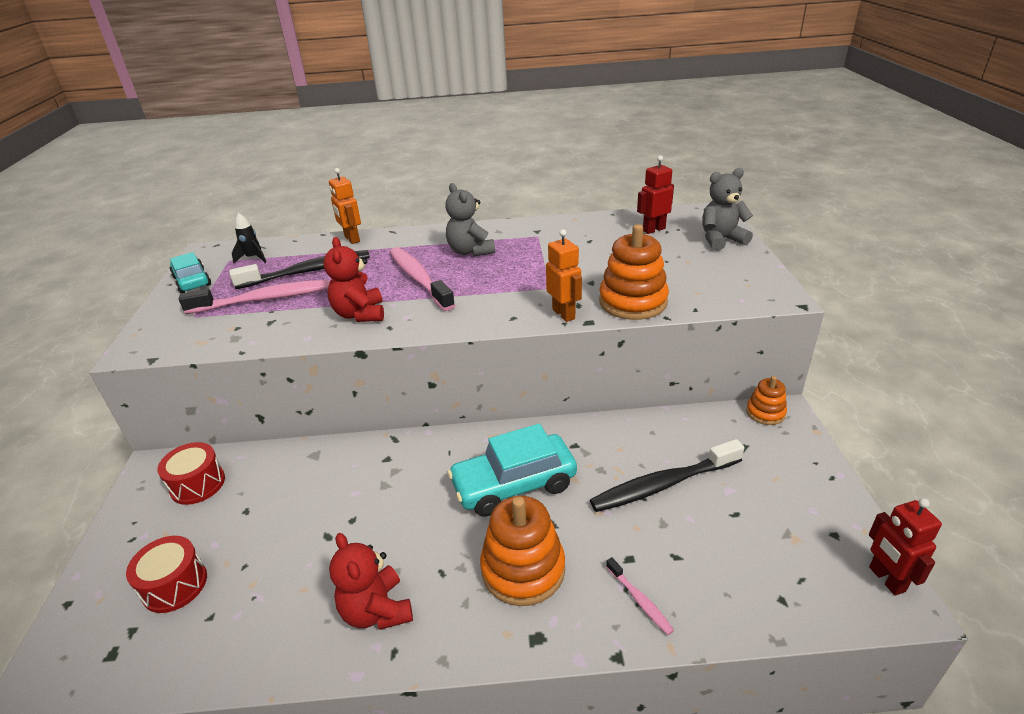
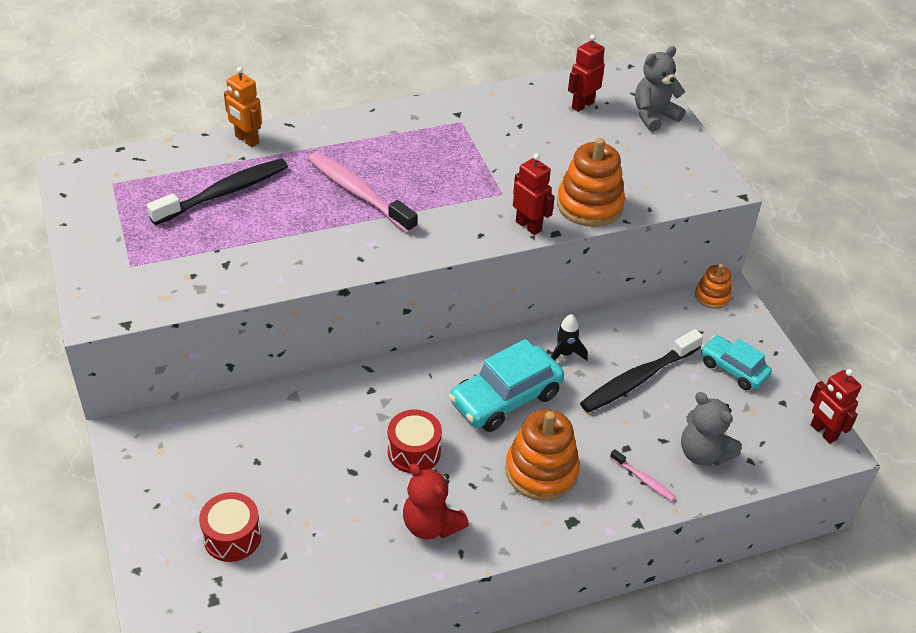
camera: 20 degrees left, 10 degrees up
(192, 281) = (90, 217): turquoise car -> turquoise car (733, 369)
(197, 484) = (188, 443): red drum -> red drum (414, 451)
(253, 258) = (141, 177): black rocket -> black rocket (565, 354)
(265, 299) = (199, 235): pink toothbrush -> none
(360, 314) = (319, 245): red teddy bear -> none
(470, 251) = (396, 149): grey teddy bear -> grey teddy bear (703, 453)
(564, 314) = (528, 226): orange robot -> red robot

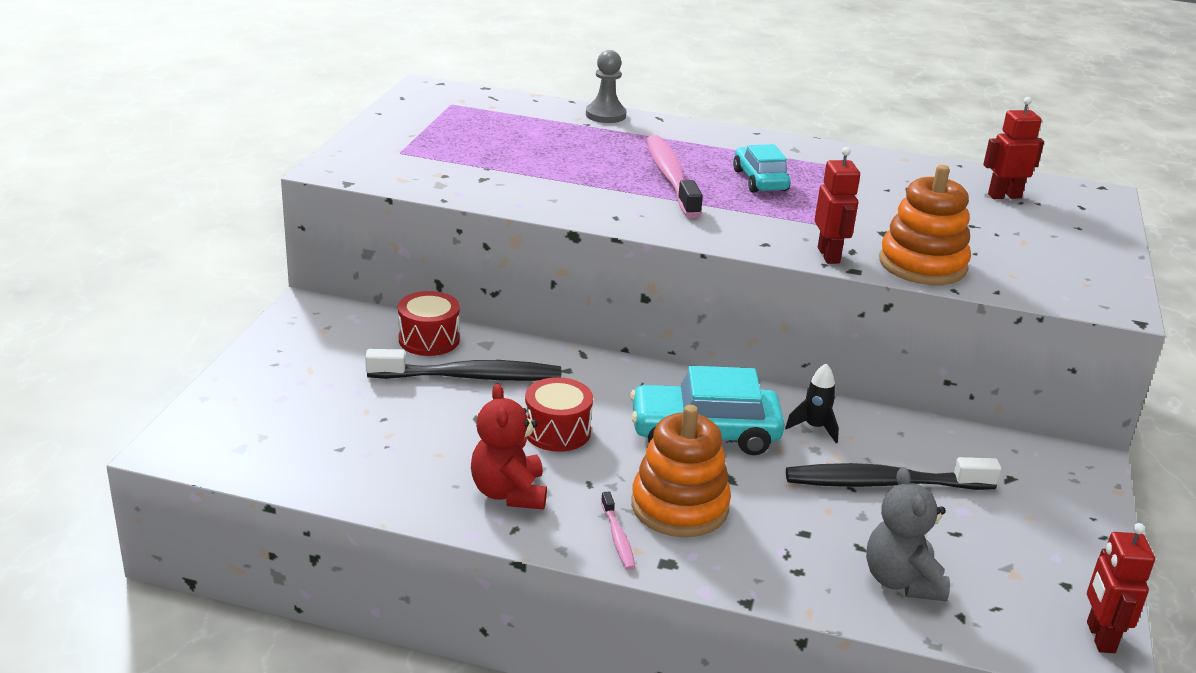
camera: 35 degrees right, 15 degrees down
(224, 193) = (541, 138): black toothbrush -> black toothbrush (470, 377)
(232, 537) = (310, 413): red drum -> red drum (429, 339)
(246, 140) = (605, 115): orange robot -> grey pawn
(643, 479) = (796, 568): pink toothbrush -> pink toothbrush (617, 538)
(654, 116) = (1088, 229): grey teddy bear -> none
(712, 296) = (1062, 454): orange stacking toy -> none
(733, 369) = (1024, 526): turquoise car -> turquoise car (760, 180)

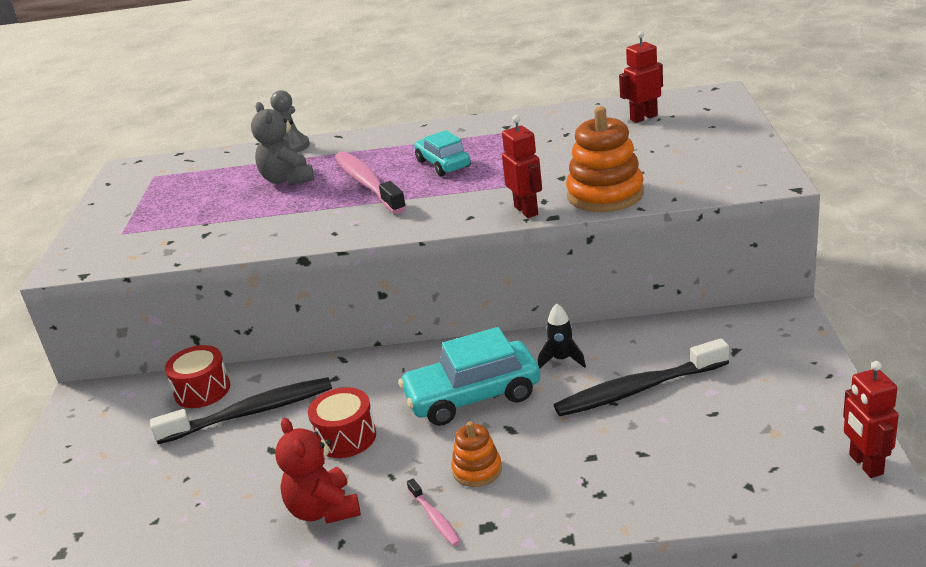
camera: 10 degrees left, 0 degrees up
(679, 506) = (477, 470): orange stacking toy -> orange stacking toy, size x0.56
(901, 581) = (688, 472): grey teddy bear -> grey teddy bear (288, 179)

